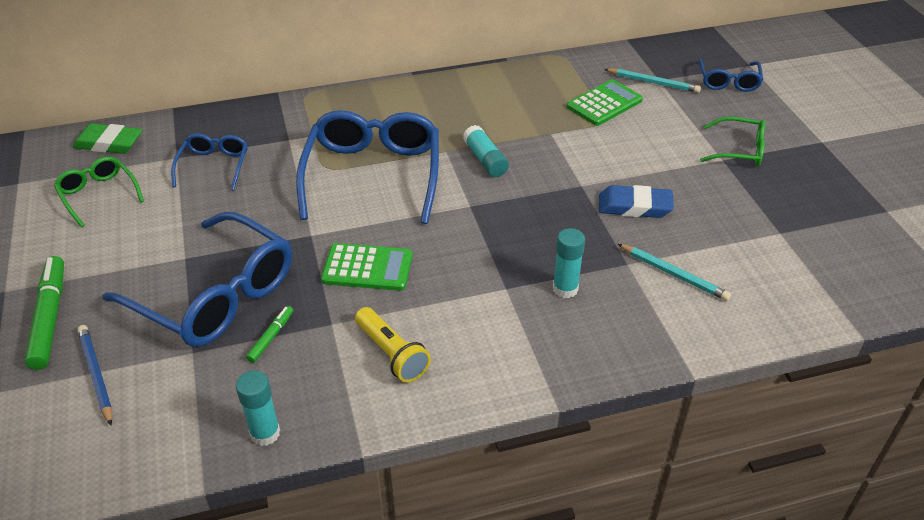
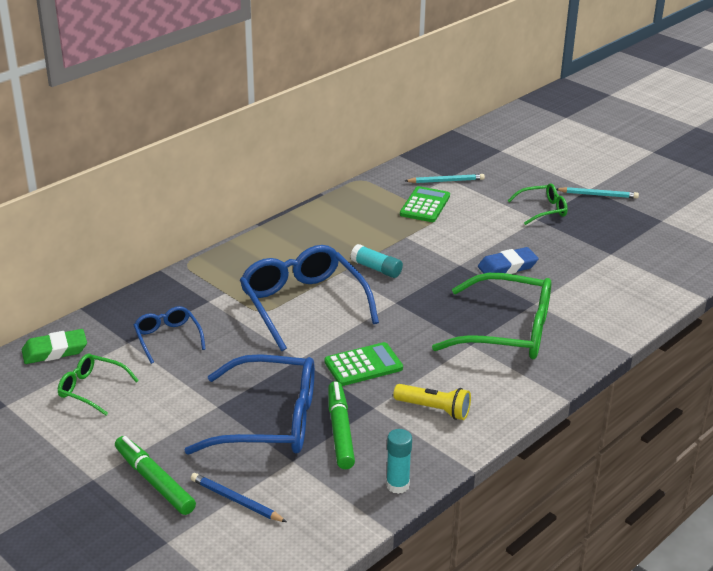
camera: 30 degrees left, 10 degrees down
(271, 337) = (340, 431): green marker -> green marker, size x1.96
(565, 289) = (509, 331): turquoise glue stick -> green glasses
(674, 274) = (568, 300): turquoise pencil -> turquoise pencil (598, 195)
(728, 82) = (497, 166): blue glasses -> none

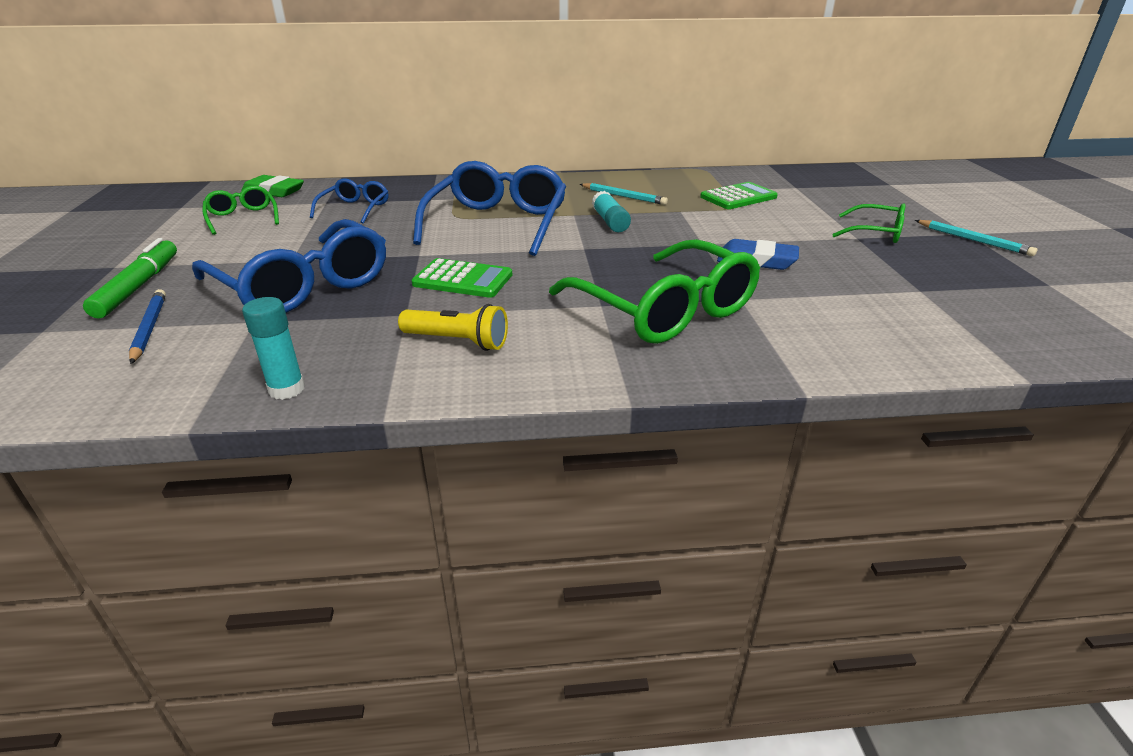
camera: 40 degrees right, 0 degrees up
(340, 431) = (339, 318): green marker -> none
(434, 409) = (458, 341): yellow flashlight -> yellow flashlight turned 45 degrees counterclockwise
(446, 181) = (790, 188): turquoise pencil -> turquoise pencil (624, 196)

